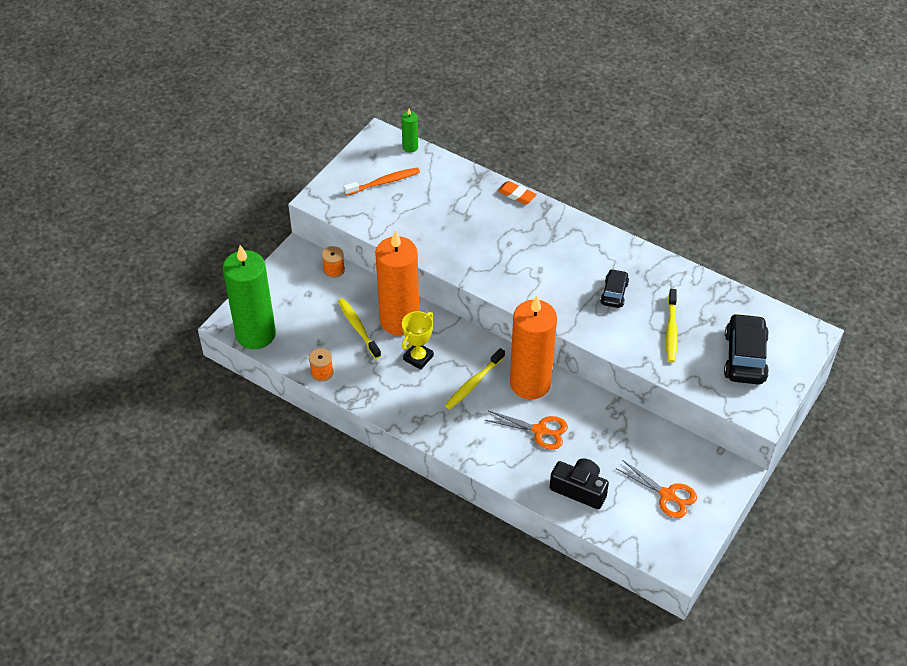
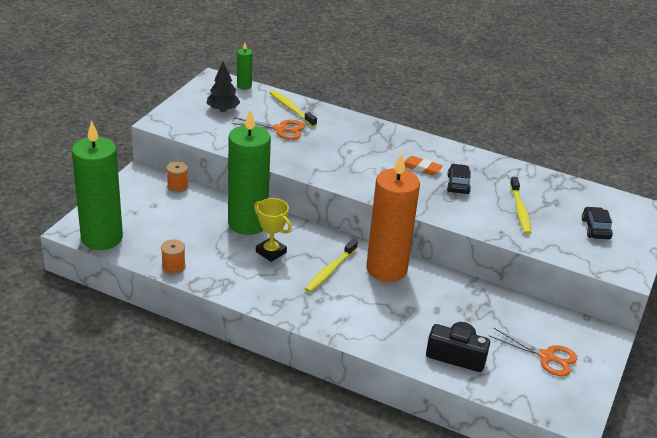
camera: 10 degrees left, 15 degrees down
(358, 328) = (207, 230): yellow toothbrush -> yellow toothbrush (291, 109)
(384, 182) = (223, 110): orange toothbrush -> black tree
(399, 320) = (247, 223): orange candle -> green candle
(418, 358) = (271, 252): yellow trophy -> yellow trophy turned 75 degrees counterclockwise
(516, 195) = (349, 117): orange eraser -> orange eraser (421, 168)
(540, 430) = (404, 307): orange scissors -> orange scissors (280, 129)
(744, 357) = (595, 229): black car -> black car, size x0.58

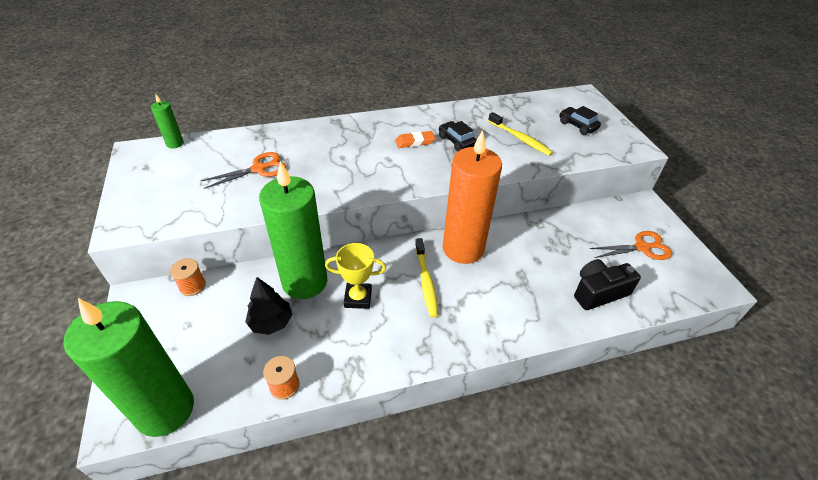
camera: 40 degrees left, 10 degrees up
(223, 110) = (179, 178): black tree -> black tree (271, 322)
(291, 109) = (246, 144): yellow toothbrush -> none

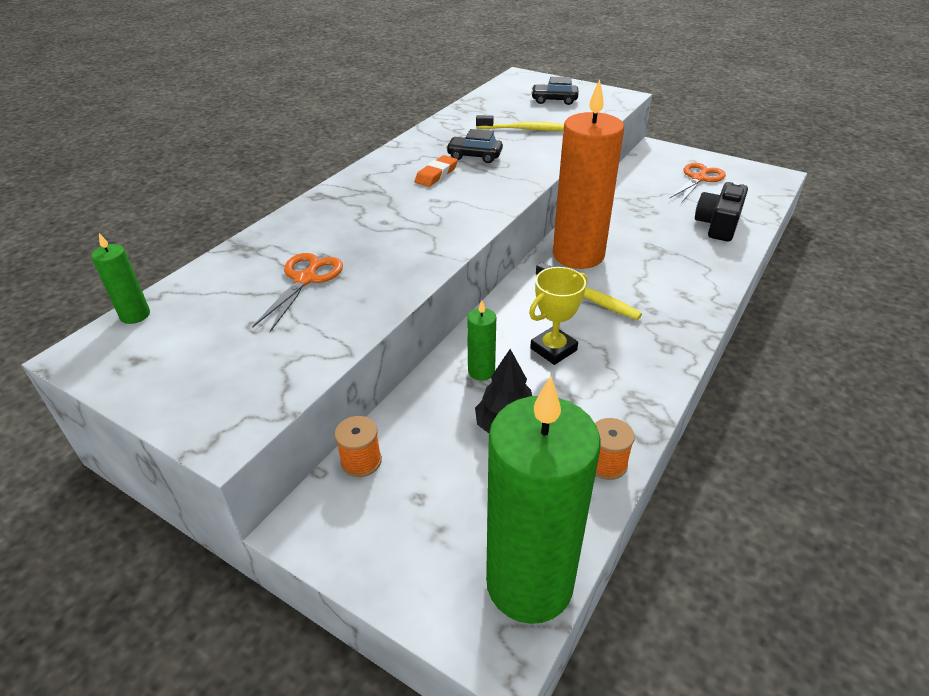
camera: 40 degrees left, 5 degrees down
(304, 282) = (481, 371): green candle -> green candle, size x0.42

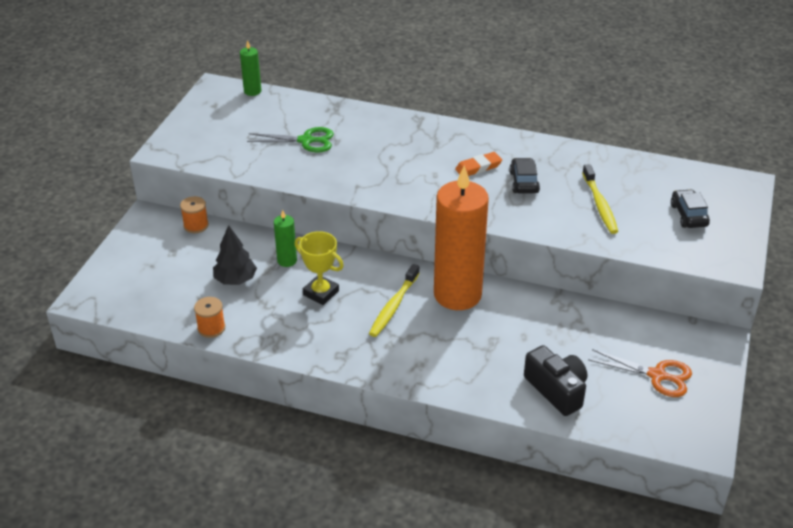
camera: 75 degrees right, 0 degrees up
(305, 279) = (306, 141): orange scissors -> green scissors
(436, 174) = (478, 167): orange eraser -> orange eraser turned 45 degrees counterclockwise
(529, 583) = (120, 304): green candle -> none
(718, 224) = (556, 390): black camera -> black camera turned 45 degrees clockwise

